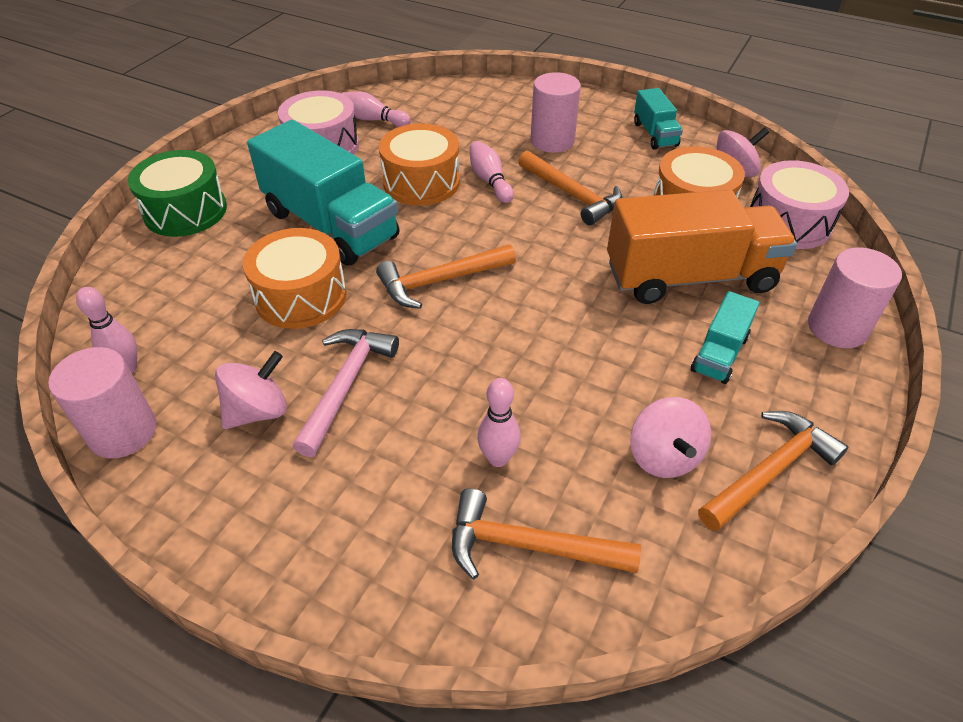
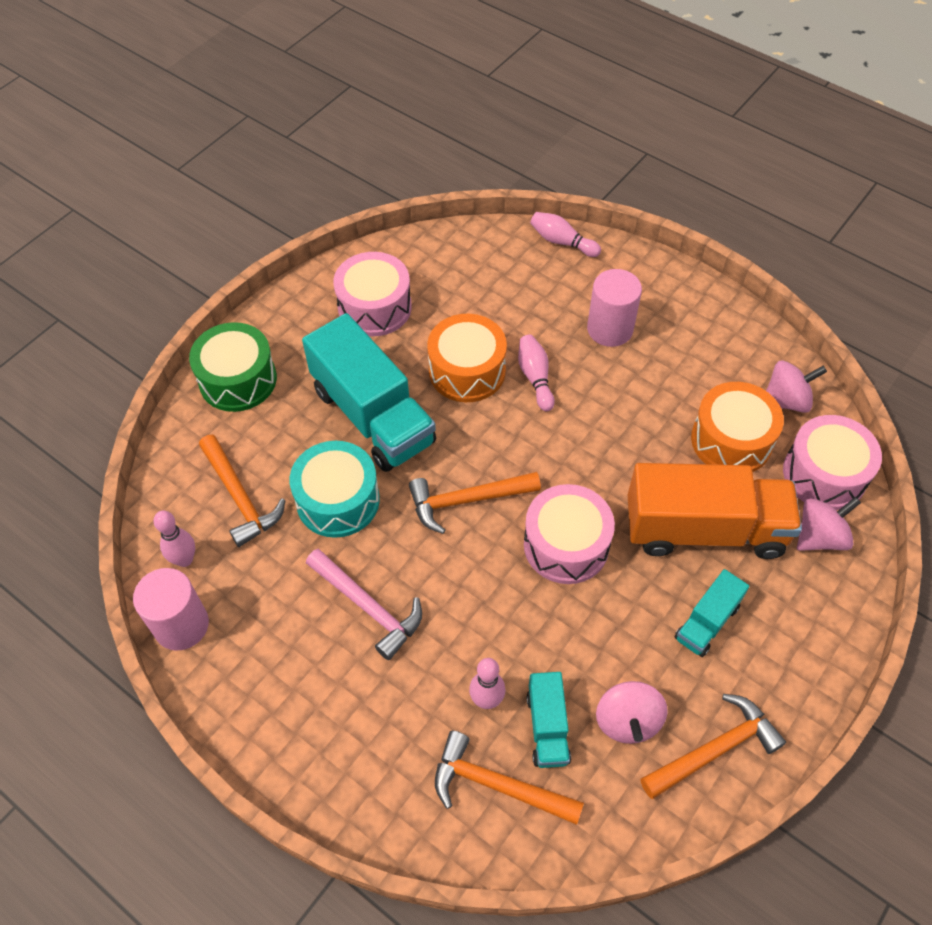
camera: 10 degrees right, 10 degrees up
(258, 411) = (292, 621): pink spinning top -> pink spinning top (819, 537)
(301, 296) = (338, 500): orange drum -> turquoise drum
(345, 386) = (368, 606): pink hammer -> pink hammer turned 105 degrees clockwise
(373, 120) = (430, 275): pink bowling pin -> pink bowling pin (562, 242)
(553, 306) = (566, 545): none -> pink drum
(571, 194) = (614, 407): orange hammer -> orange hammer (240, 497)
(655, 134) = (720, 333): turquoise truck -> turquoise truck (547, 727)
(837, 328) = (827, 609): pink cylinder -> none

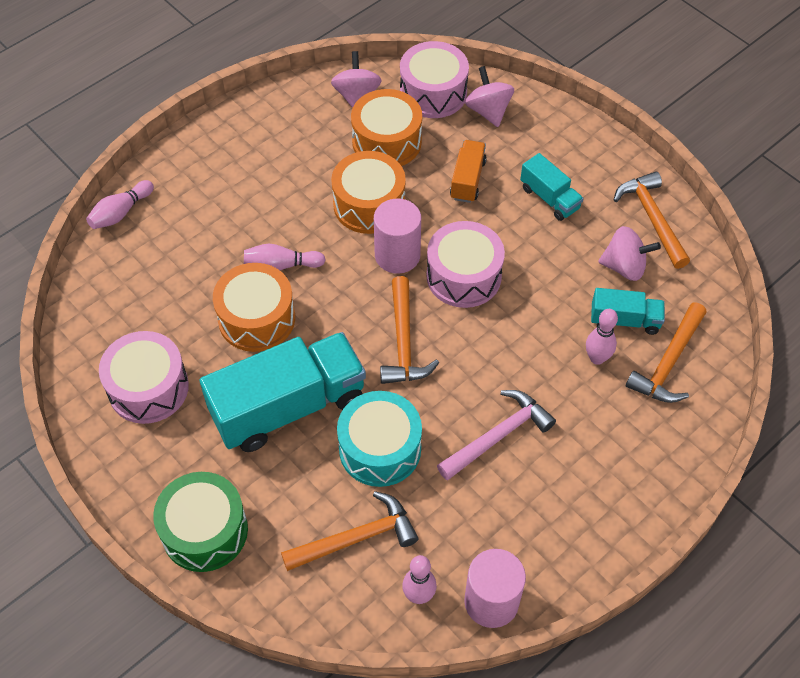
camera: 80 degrees left, 0 degrees up
(610, 329) = (242, 198): pink cylinder -> pink cylinder (397, 255)
(636, 439) = (369, 204): none -> orange drum
(704, 529) = (467, 180): orange truck -> orange truck, size x0.49

